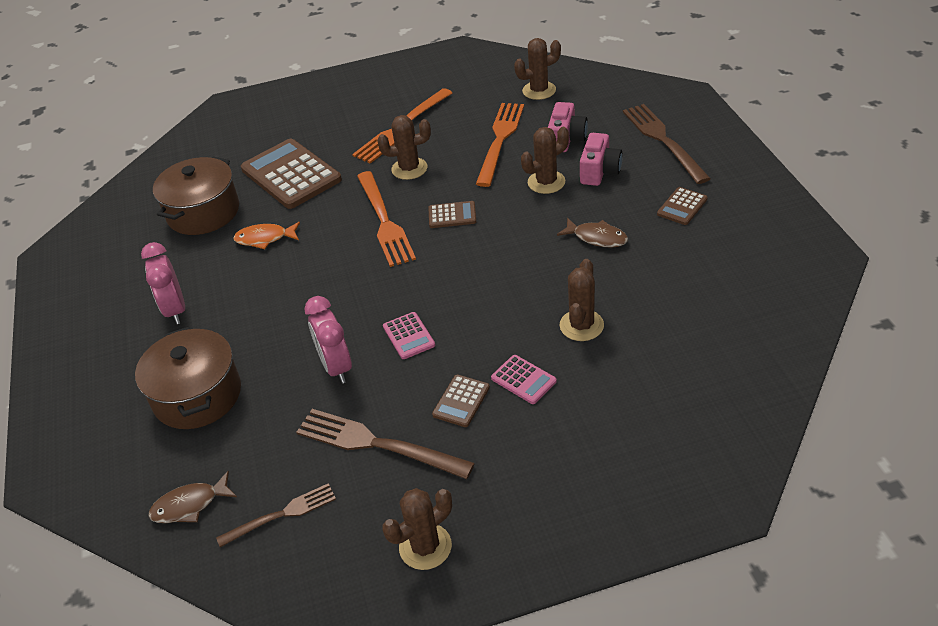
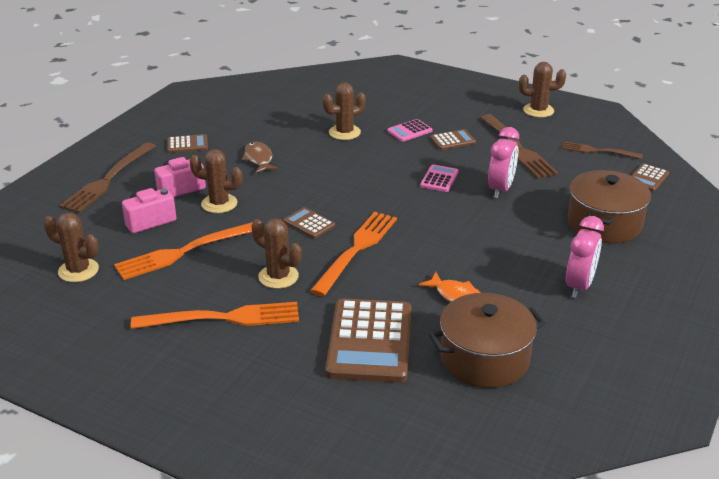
camera: 140 degrees left, 10 degrees down
(190, 505) = (648, 178): brown fish -> brown calculator
(523, 380) = (409, 131): pink calculator -> pink calculator turned 120 degrees counterclockwise

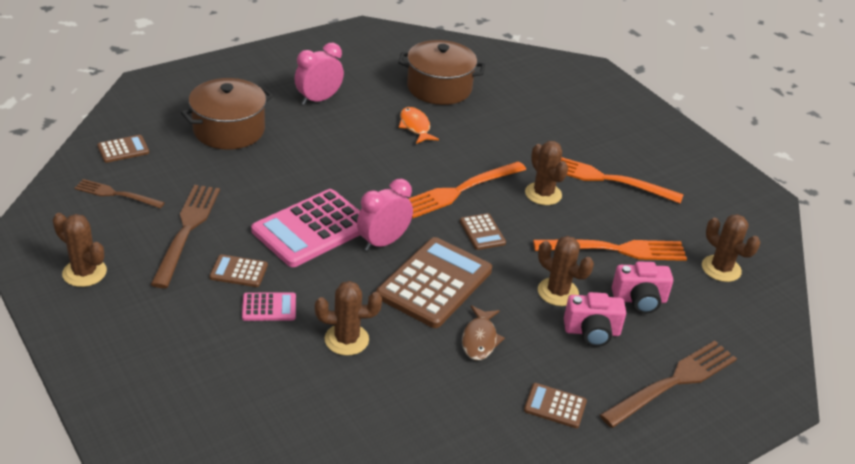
camera: 155 degrees left, 5 degrees up
(370, 341) = (506, 124): brown calculator -> brown calculator (434, 283)
(439, 179) = (312, 229): pink calculator -> pink calculator, size x2.13
(500, 189) = (269, 194): pink clock -> pink clock (383, 242)
(597, 151) = (115, 194): brown fork -> brown fork turned 150 degrees clockwise

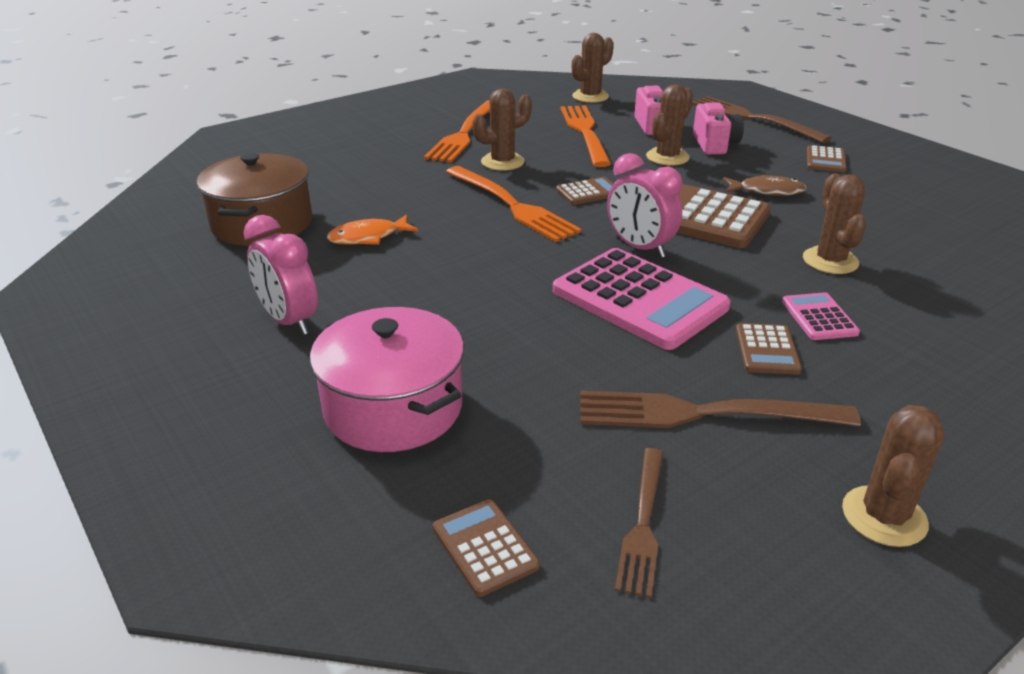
camera: 90 degrees left, 5 degrees down
(229, 130) = (393, 408): brown pot -> pink pot

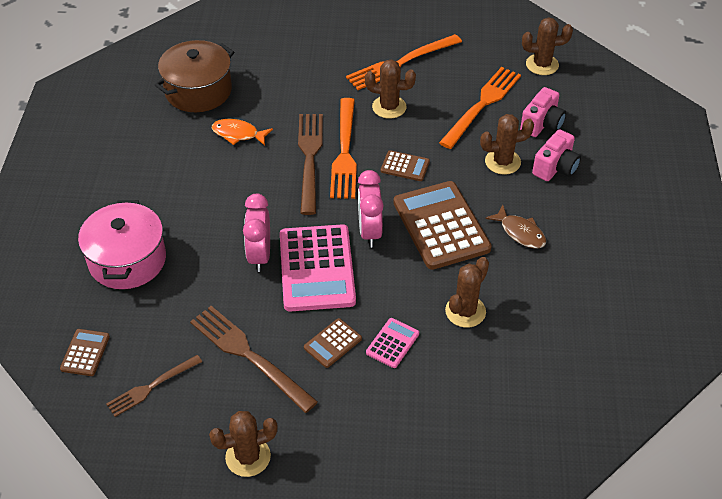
camera: 40 degrees right, 15 degrees up
(289, 321) = (140, 176): pink clock -> pink clock (260, 255)
(752, 118) = (630, 154): brown fork -> brown fork (309, 158)
(825, 160) = (612, 228): brown calculator -> none

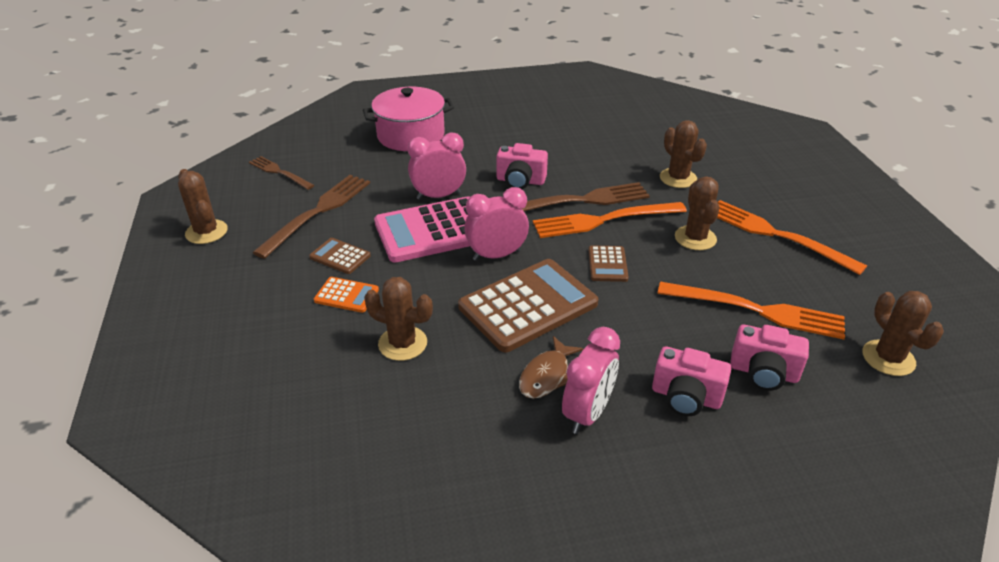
camera: 75 degrees right, 10 degrees down
(85, 353) = (310, 138): brown calculator -> none
(198, 91) = (631, 126): brown pot -> none
(238, 134) = (589, 156): orange fish -> none
(259, 191) = (520, 181): none -> pink camera
(392, 343) = (346, 295): pink calculator -> orange calculator
(502, 162) = (664, 343): brown cactus -> brown cactus (678, 178)
(560, 220) = (587, 413): none -> pink clock

